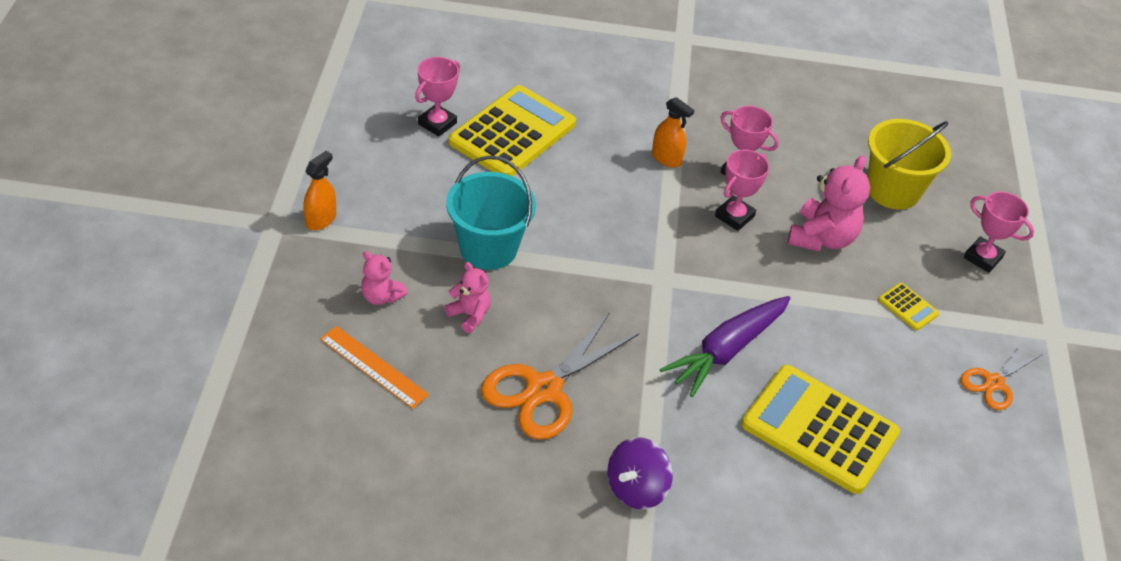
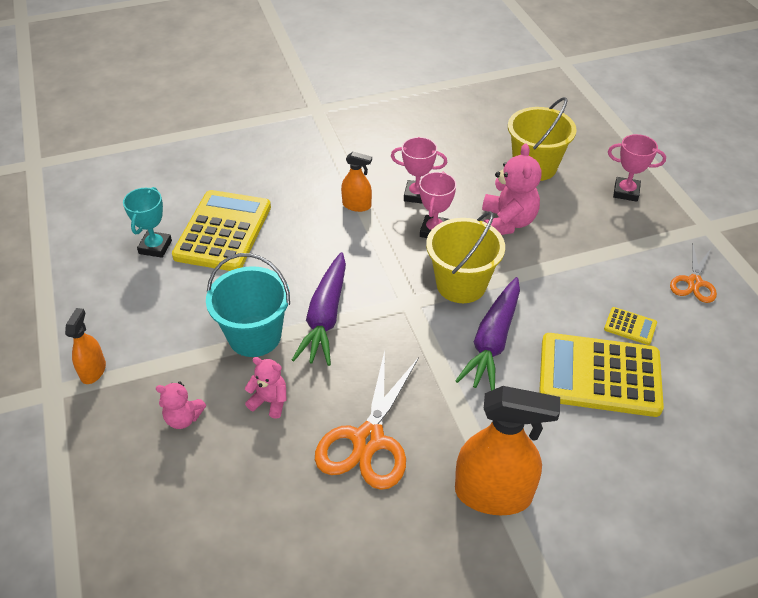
camera: 20 degrees left, 0 degrees up
(373, 366) = (209, 487): orange ruler -> none
(437, 123) = (155, 247): pink trophy -> turquoise trophy
(568, 258) = (325, 317): none -> purple carrot
(636, 488) = (493, 494): purple spinning top -> orange spray bottle
(729, 282) = (461, 284): none -> yellow bucket
(908, 307) = (600, 250): yellow calculator -> yellow calculator (630, 326)

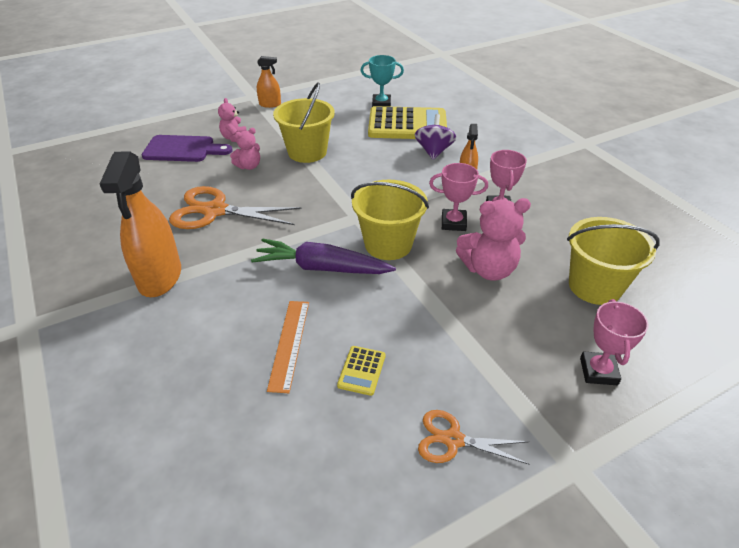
camera: 80 degrees right, 5 degrees down
(192, 486) = (183, 149): none -> purple cutting board
(254, 336) = (307, 152): turquoise bucket -> yellow bucket
(270, 401) = (249, 166): pink teddy bear -> pink teddy bear turned 45 degrees clockwise
(294, 220) = (433, 151): none -> purple spinning top
(325, 317) = (332, 178): purple carrot -> none
(599, 375) = (289, 344): yellow calculator -> orange ruler

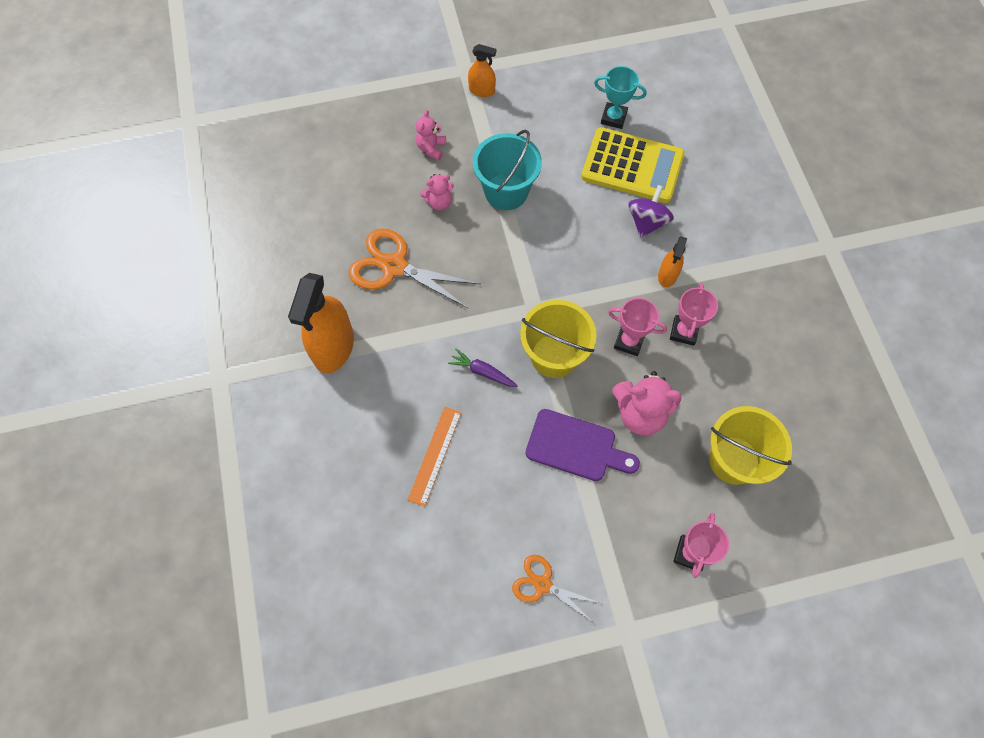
camera: 15 degrees right, 25 degrees up
(183, 149) = (373, 156): purple cutting board -> purple cutting board (576, 447)
(307, 152) = (506, 191): yellow bucket -> turquoise bucket
(322, 268) = (482, 372): purple carrot -> purple carrot, size x0.54
(361, 370) = (489, 499): yellow calculator -> none

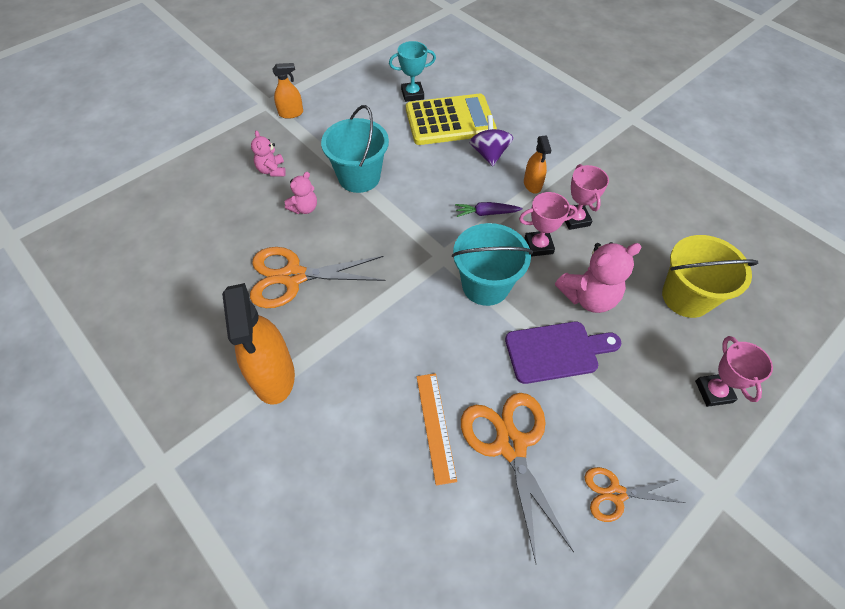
camera: 30 degrees left, 10 degrees down
(482, 372) = (432, 328): purple carrot -> purple carrot (486, 213)
(484, 502) = (510, 445): none -> orange scissors
(554, 356) = (485, 285): yellow bucket -> turquoise bucket

